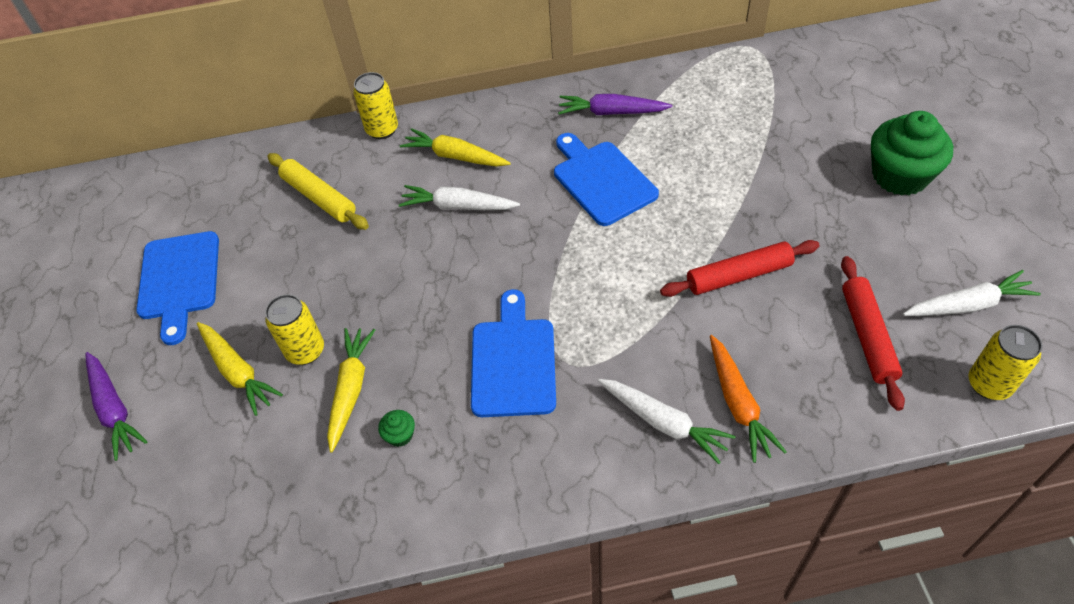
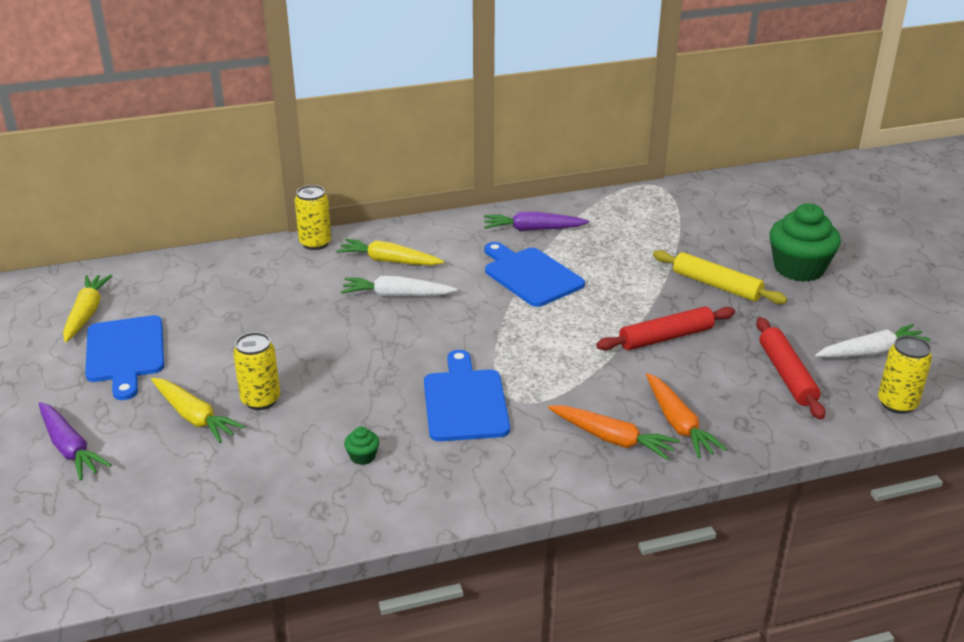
camera: 10 degrees left, 20 degrees down
(319, 197) = (260, 291): yellow rolling pin -> yellow rolling pin (716, 285)
(351, 390) = (309, 426): yellow carrot -> yellow carrot (86, 314)
(663, 423) = (612, 439): white carrot -> orange carrot

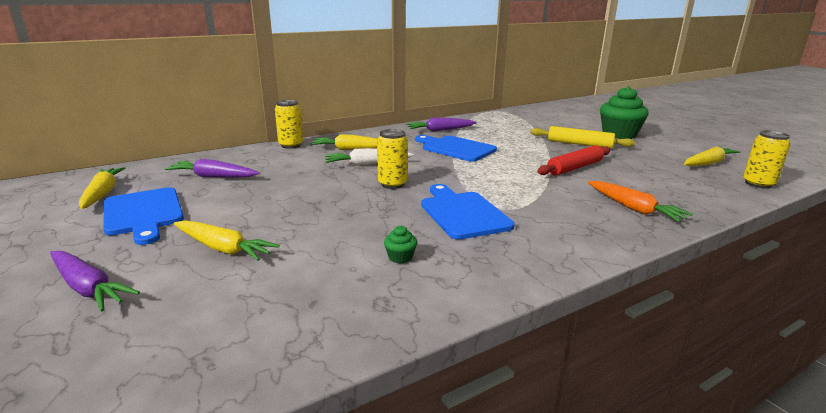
camera: 15 degrees left, 10 degrees down
(207, 298) = (213, 177): none -> purple carrot
(260, 400) = (284, 230): yellow can -> yellow can (392, 184)
(612, 439) = (596, 222): orange carrot -> none
(787, 375) = (673, 177): red rolling pin -> none
(871, 352) = (708, 163): white carrot -> yellow carrot

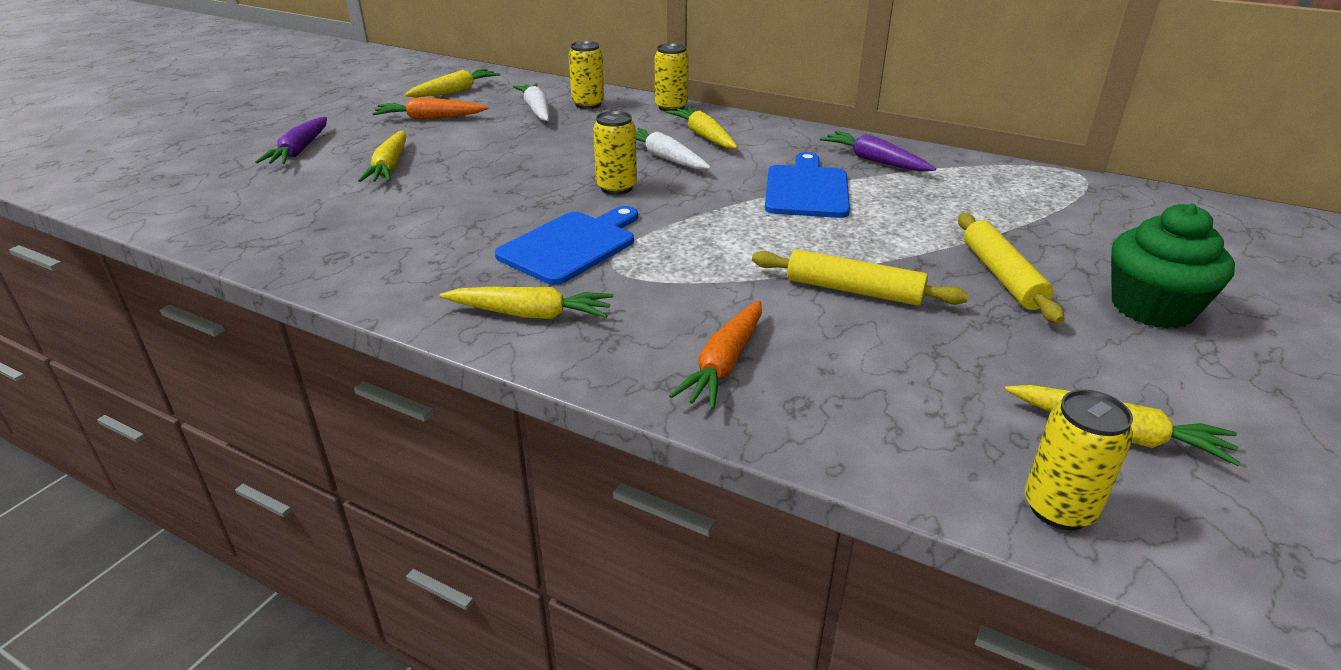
camera: 60 degrees right, 10 degrees up
(143, 213) = (430, 118): blue cutting board -> orange carrot
(213, 177) = (536, 110): purple carrot -> white carrot
(237, 161) = (588, 104): none -> yellow can
(400, 257) = (429, 240): green cupcake -> none
(549, 244) = (530, 314): none -> yellow carrot
(575, 168) = (853, 290): red rolling pin -> yellow rolling pin

